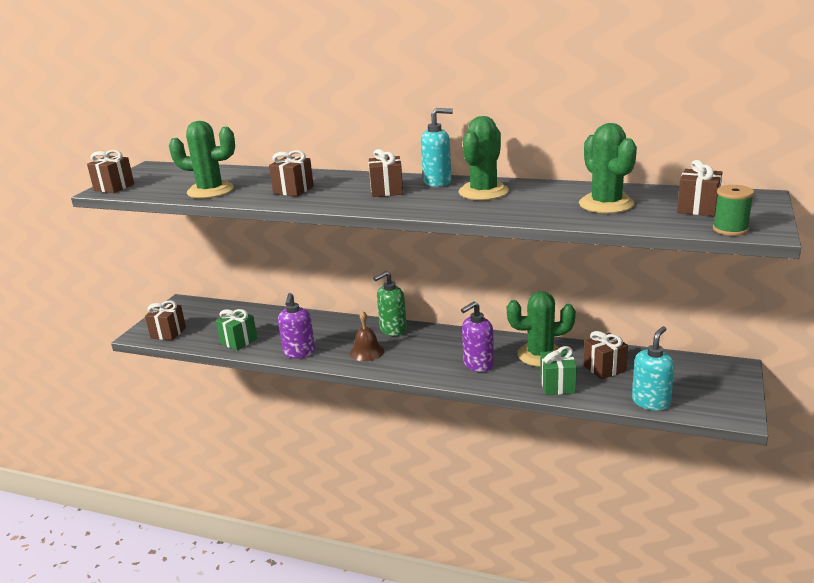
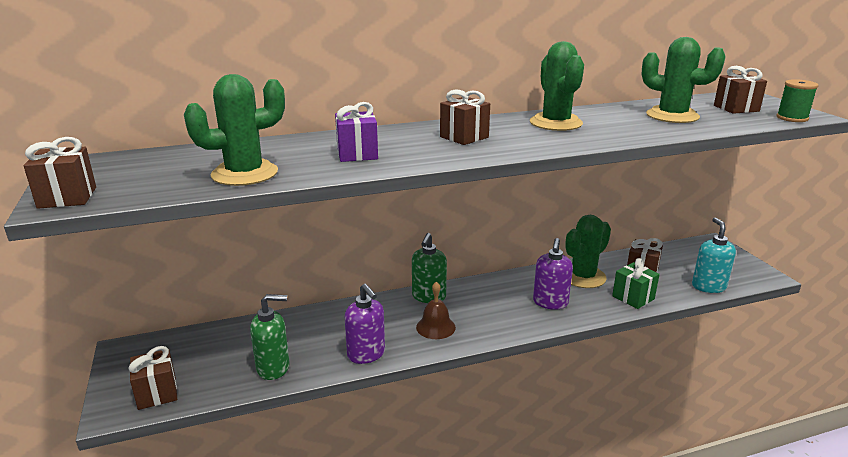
camera: 40 degrees left, 0 degrees up
(238, 341) = (273, 368): green gift -> green soap dispenser
(293, 190) = (357, 154): brown gift -> purple gift
(437, 182) = (493, 122): turquoise soap dispenser -> none

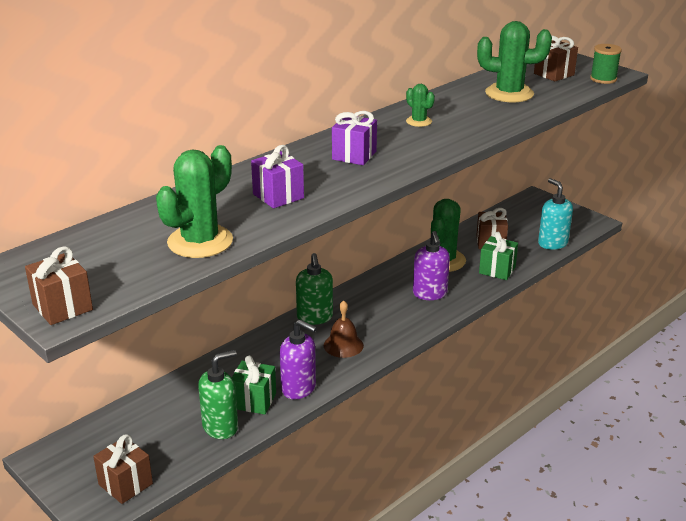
camera: 25 degrees left, 5 degrees up
(320, 353) = (254, 401): none -> green gift
(464, 137) = (354, 155): brown gift -> purple gift
(555, 123) = (419, 121): green cactus -> green cactus, size x0.51

